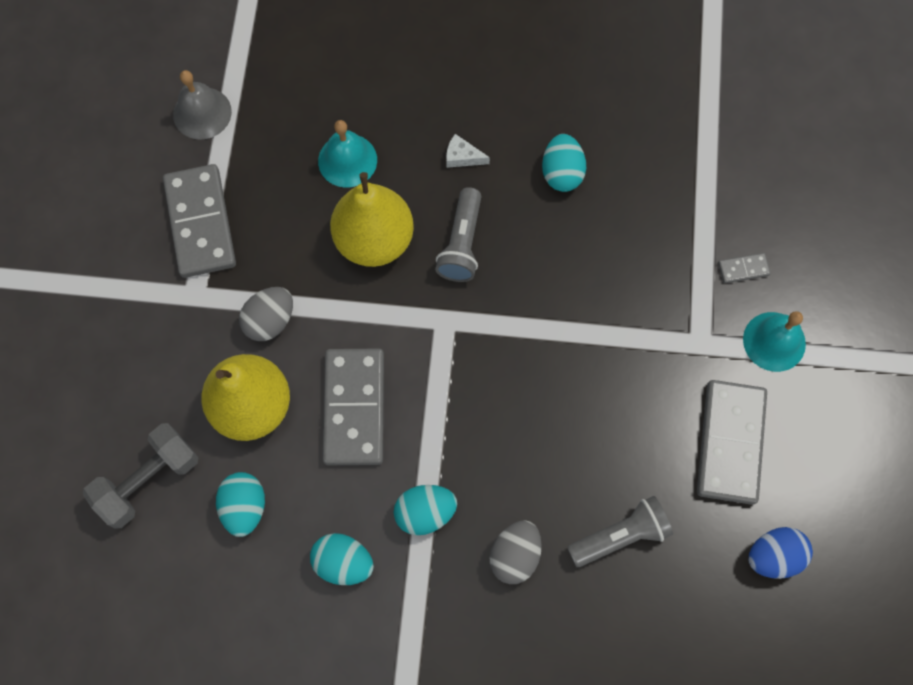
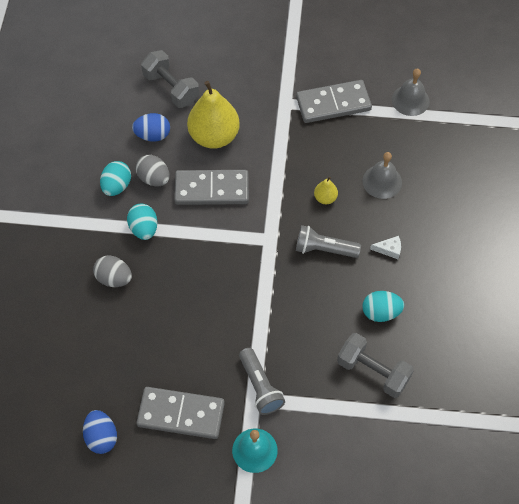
camera: 90 degrees right, 10 degrees down
(244, 507) = (153, 135): turquoise egg -> blue egg
(270, 321) = (269, 143): grey egg -> grey egg (154, 178)
(347, 160) = (382, 181): turquoise bell -> grey bell
(374, 240) = (325, 198): yellow pear -> yellow pear, size x0.45
(462, 157) = (389, 249): white cheese -> white cheese turned 75 degrees clockwise
(620, 536) = (122, 341): grey flashlight -> grey flashlight (260, 386)
(650, 187) = (373, 371): none -> grey dumbbell
(743, 269) = (310, 432): grey domino -> none

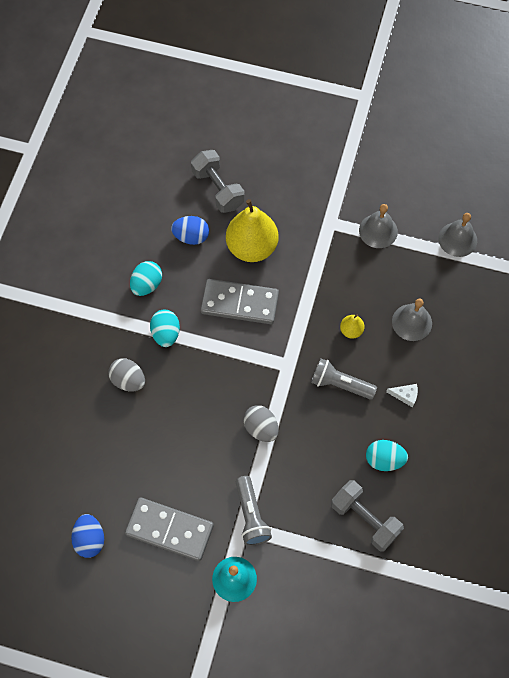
camera: 10 degrees right, 5 degrees up
(154, 178) = (184, 282): grey egg -> grey egg (261, 428)
(333, 103) = (378, 231): grey domino -> grey bell

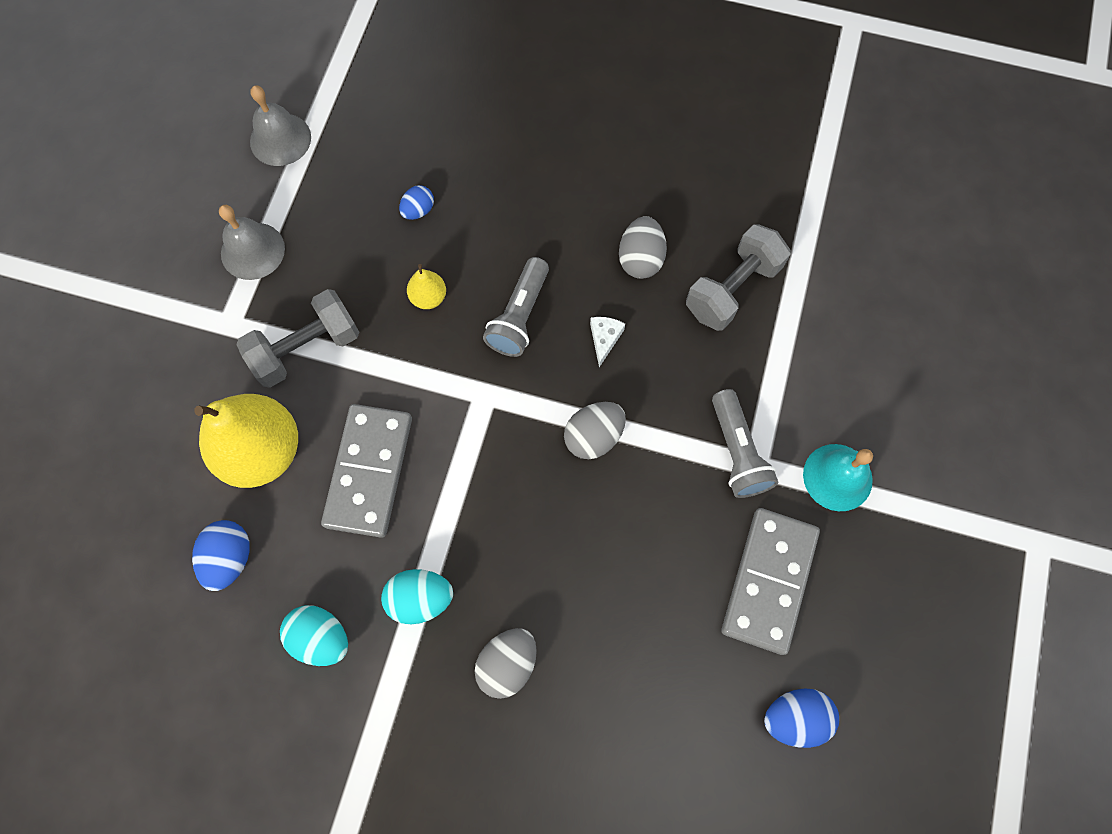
camera: 90 degrees left, 5 degrees up
(218, 189) = (136, 511): grey dumbbell -> grey dumbbell (306, 348)
(251, 515) = (737, 452): grey flashlight -> grey flashlight turned 90 degrees clockwise
(384, 460) = (640, 259): turquoise egg -> grey egg
(405, 395) = (539, 226): white cheese -> white cheese (604, 339)
(412, 322) = (418, 210): grey bell -> blue egg

